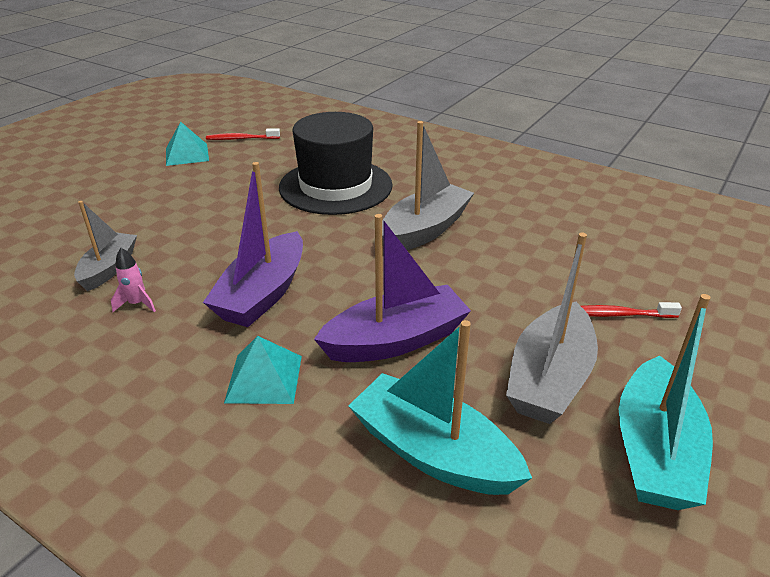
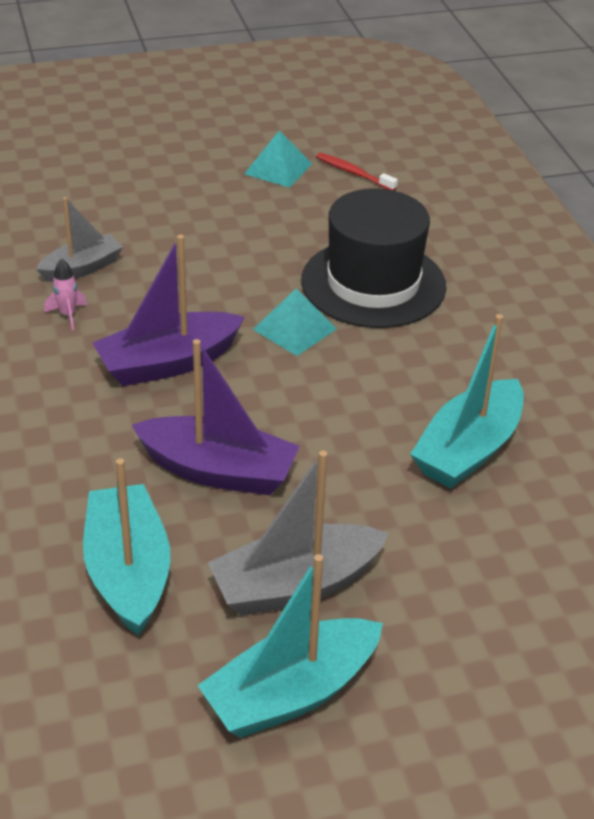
camera: 40 degrees right, 5 degrees up
(264, 378) = (84, 437): turquoise pyramid -> turquoise pyramid (294, 329)
(425, 230) = (393, 383): grey boat -> none
(517, 241) = (468, 449): none -> turquoise boat
(617, 315) = (448, 579): red toothbrush -> none

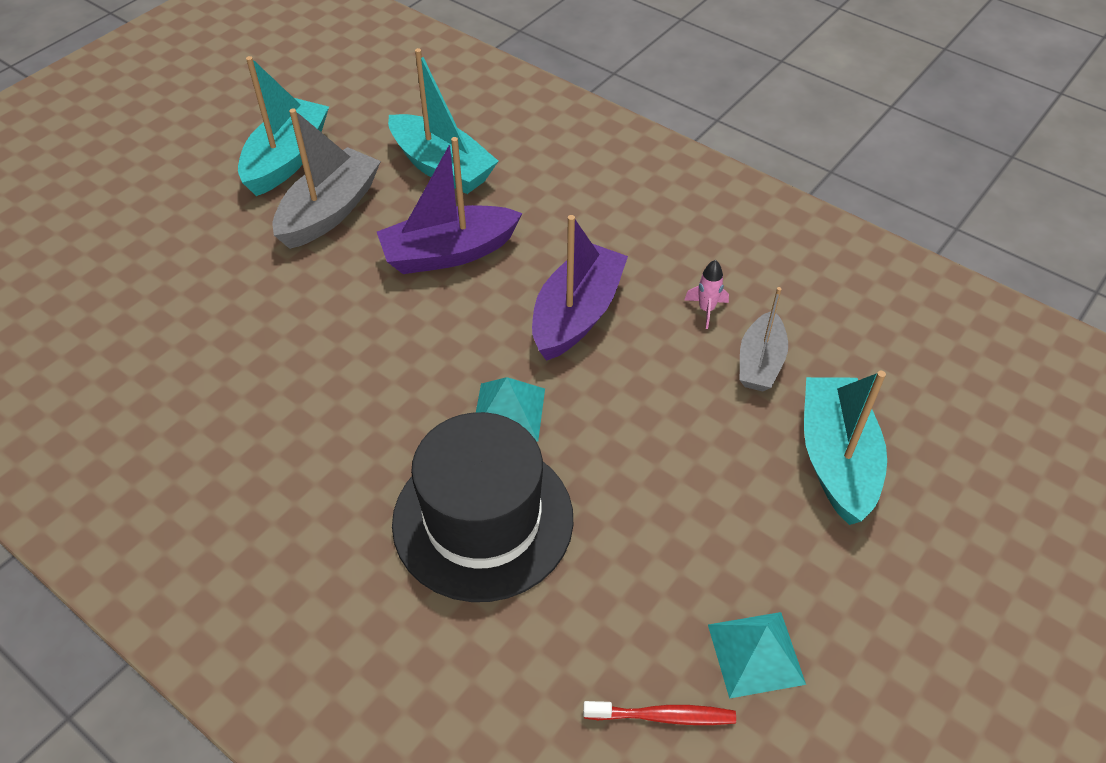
camera: 145 degrees right, 10 degrees up
(468, 449) = (267, 375): turquoise boat -> turquoise boat (836, 459)

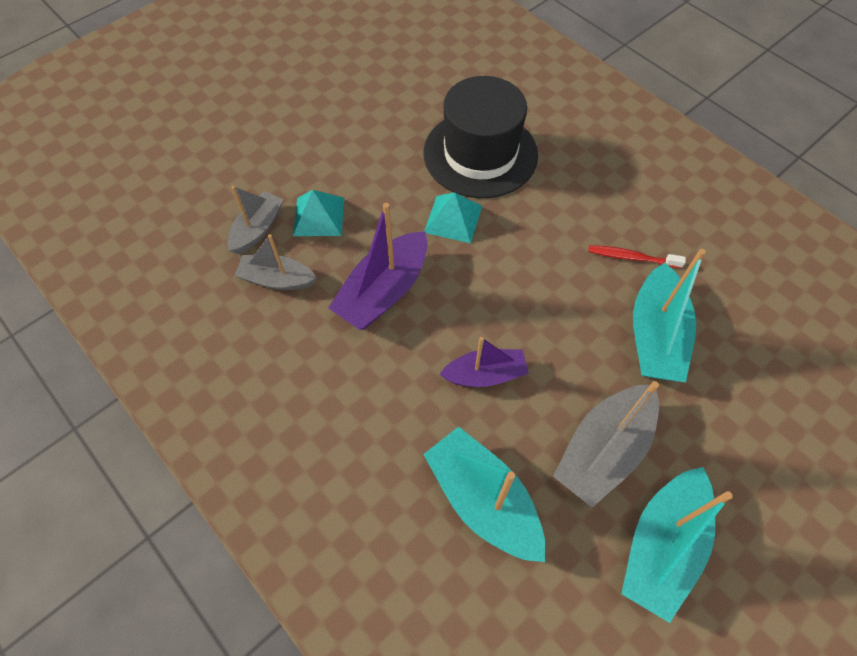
camera: 170 degrees left, 10 degrees up
(448, 253) = (485, 375): purple boat -> purple boat, size x0.64
(663, 716) = (401, 57): red toothbrush -> red toothbrush (632, 257)
(706, 310) = (277, 279): pink rocket -> grey boat
(756, 653) = (343, 73): turquoise pyramid -> turquoise pyramid (318, 216)
(836, 459) = (243, 158): turquoise boat -> turquoise boat (655, 336)

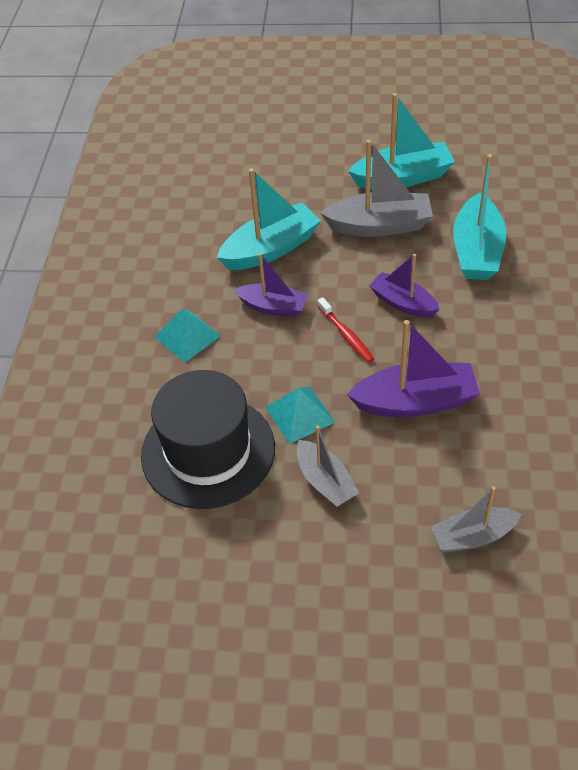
camera: 130 degrees left, 10 degrees down
(277, 279) = (493, 475): grey boat -> grey boat (325, 481)
(318, 216) = (406, 505): turquoise pyramid -> turquoise pyramid (187, 336)
(578, 283) = (273, 307): none -> purple boat
(632, 257) = (216, 295): red toothbrush -> red toothbrush (346, 335)

